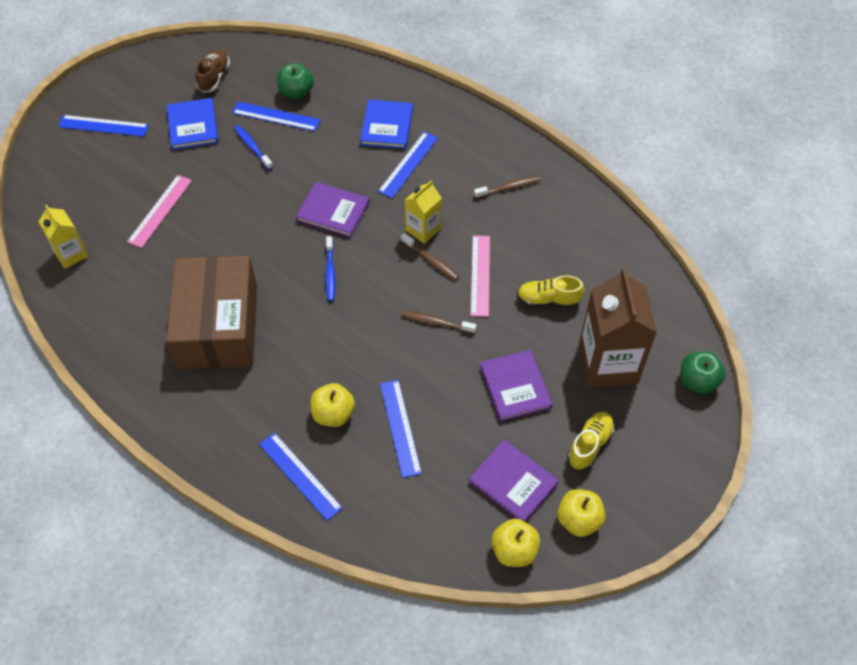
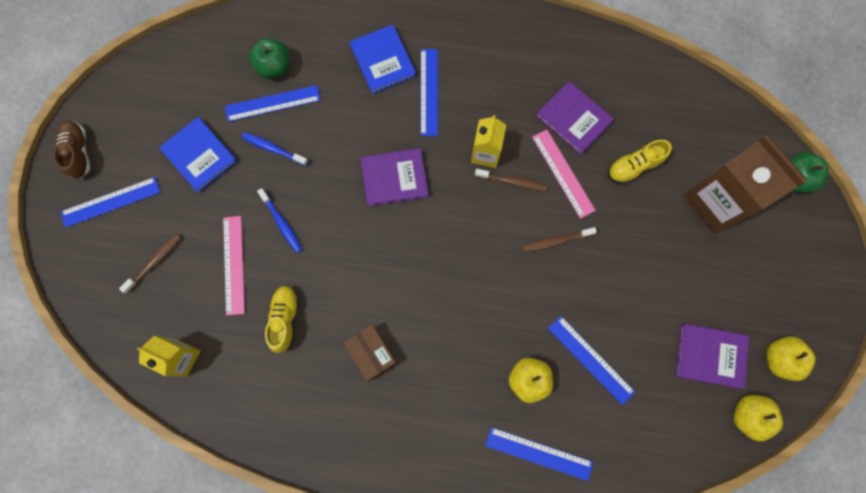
camera: 30 degrees left, 20 degrees up
(214, 77) = (182, 90): brown shoe -> brown shoe (79, 152)
(218, 326) = (371, 353): brown box -> brown box, size x0.44
(330, 272) = (433, 242): blue toothbrush -> blue toothbrush (281, 223)
(508, 188) = (531, 70): brown toothbrush -> brown toothbrush (154, 262)
(515, 387) = (658, 266): purple book -> purple book (573, 119)
(589, 445) = (747, 286): yellow shoe -> yellow shoe (285, 319)

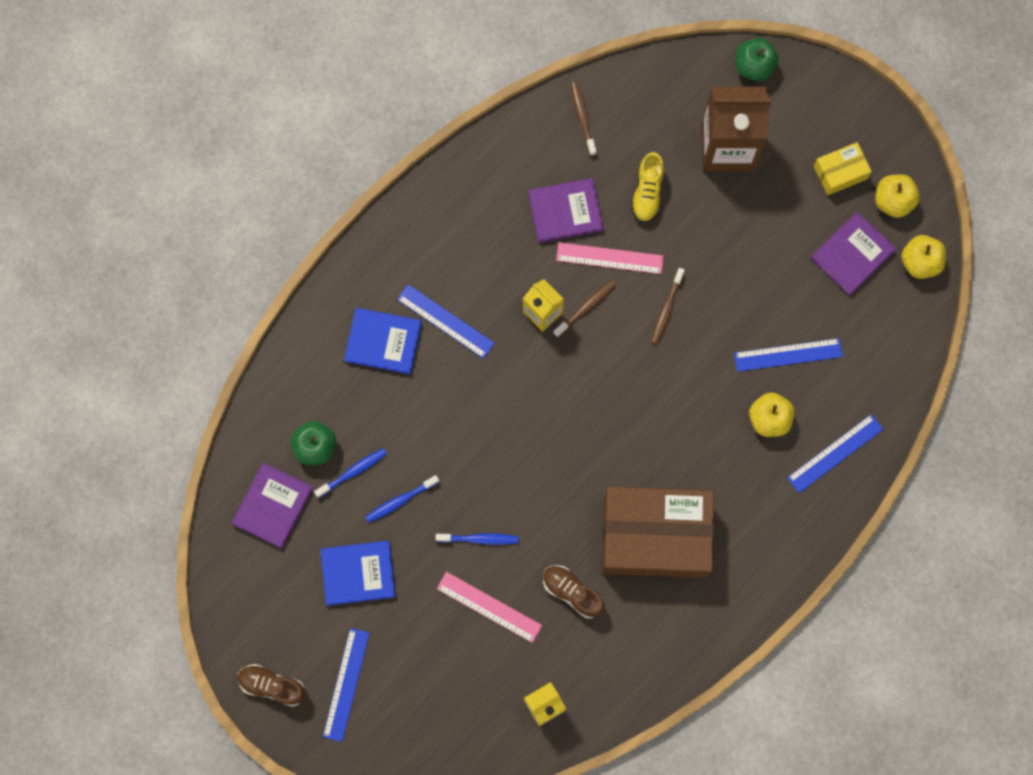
camera: 55 degrees left, 0 degrees up
(154, 262) = (436, 678): brown toothbrush -> brown toothbrush (582, 118)
(272, 103) = (352, 472): blue ruler -> blue toothbrush
(285, 319) = (572, 592): yellow shoe -> brown shoe
(371, 353) = (655, 536): brown box -> brown box, size x2.26
(394, 178) = (508, 409): purple book -> purple book (273, 506)
(767, 300) = (840, 172): none -> yellow box

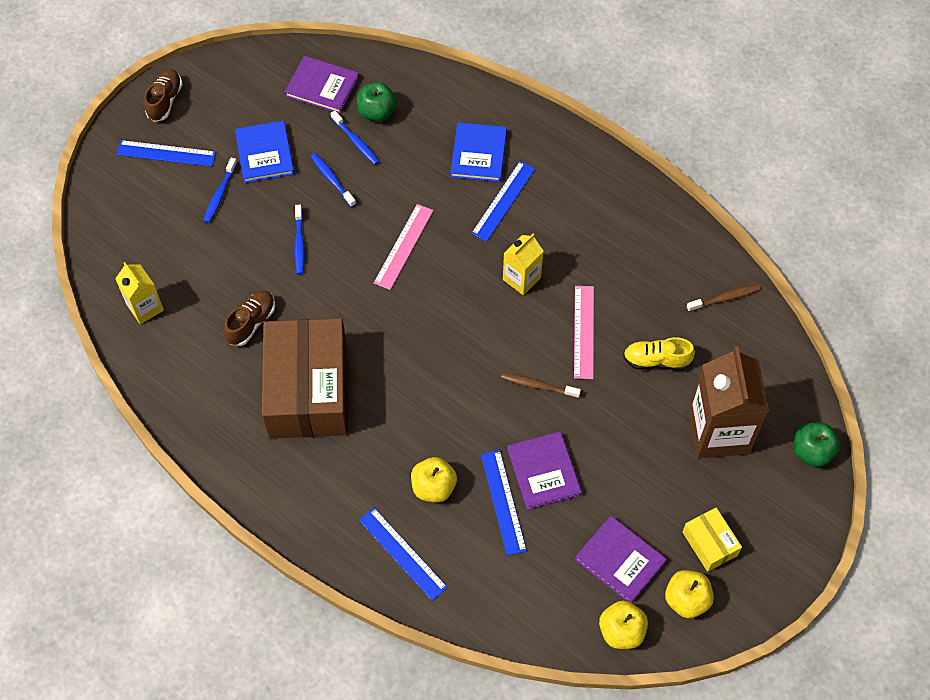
camera: 85 degrees right, 15 degrees down
(407, 624) = (220, 194): none -> blue toothbrush
(489, 607) = (236, 256): pink ruler -> pink ruler (404, 246)
(565, 211) = (625, 290): purple book -> purple book (543, 472)
(586, 308) = (530, 315): brown toothbrush -> none

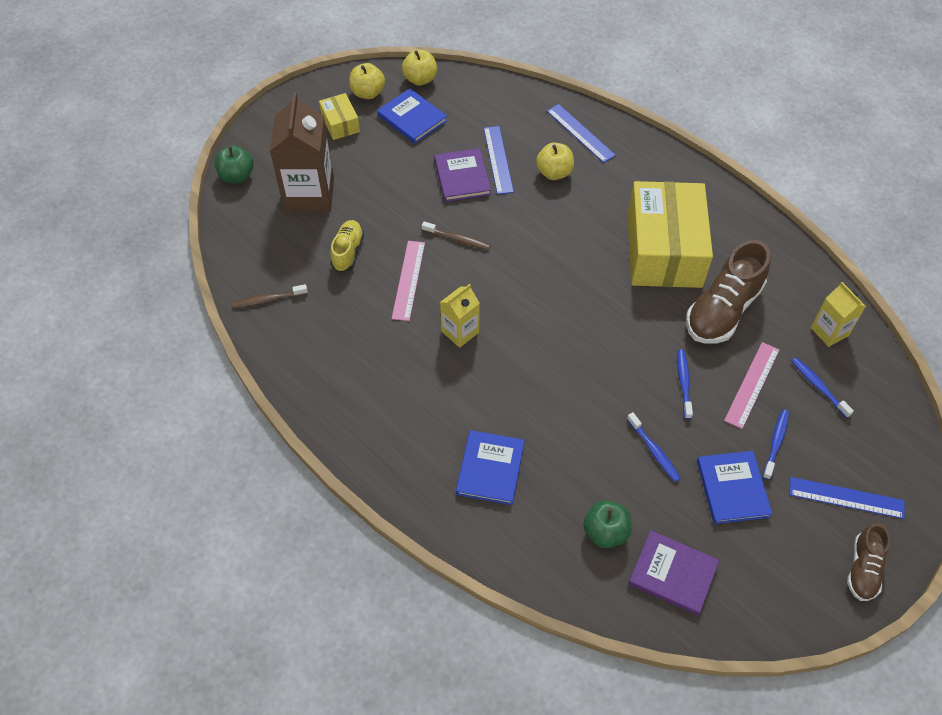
camera: 175 degrees left, 5 degrees down
(251, 323) = (723, 310): brown shoe -> brown shoe, size x1.77
(308, 390) = (663, 250): brown box -> yellow box
(356, 142) = (629, 495): blue toothbrush -> blue toothbrush (818, 387)
(404, 246) = (576, 372): pink ruler -> pink ruler (752, 384)
(503, 201) = (468, 412): blue ruler -> none
(620, 560) = (412, 118): purple book -> blue book
(656, 360) = (347, 251): yellow shoe -> yellow shoe turned 90 degrees counterclockwise

